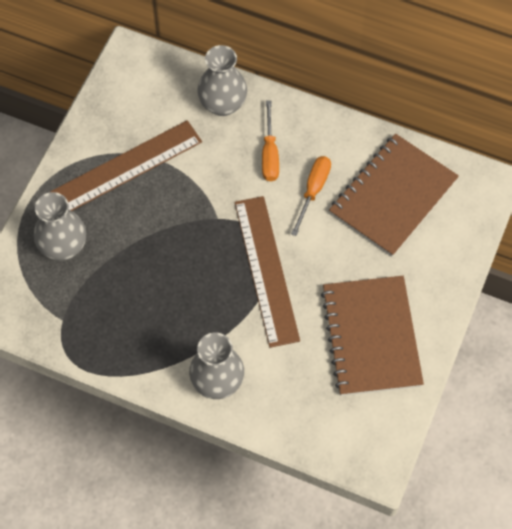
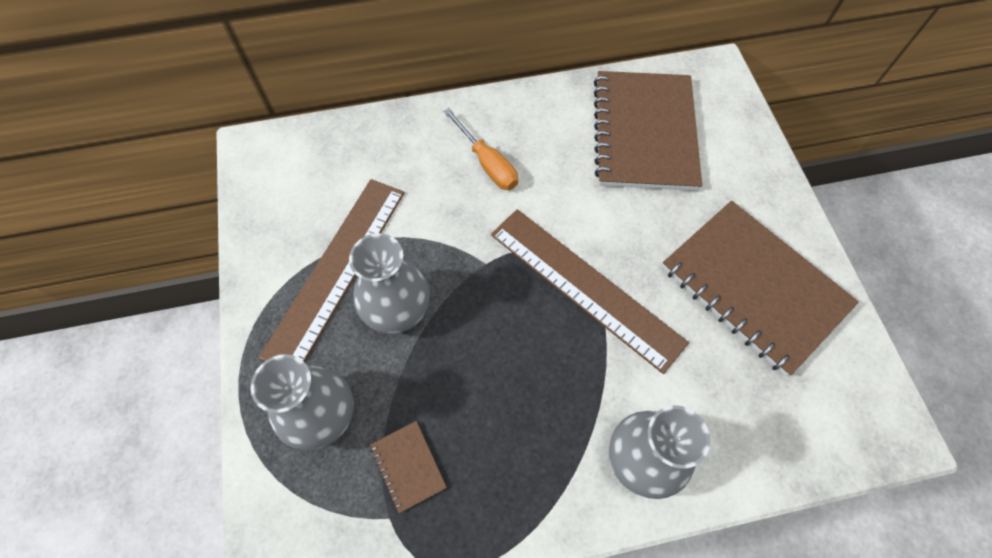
camera: 35 degrees left, 0 degrees up
(90, 301) = (408, 466): none -> brown notebook
(222, 104) = (397, 142): grey vase -> grey vase (398, 311)
(313, 191) = (562, 173): orange screwdriver -> none

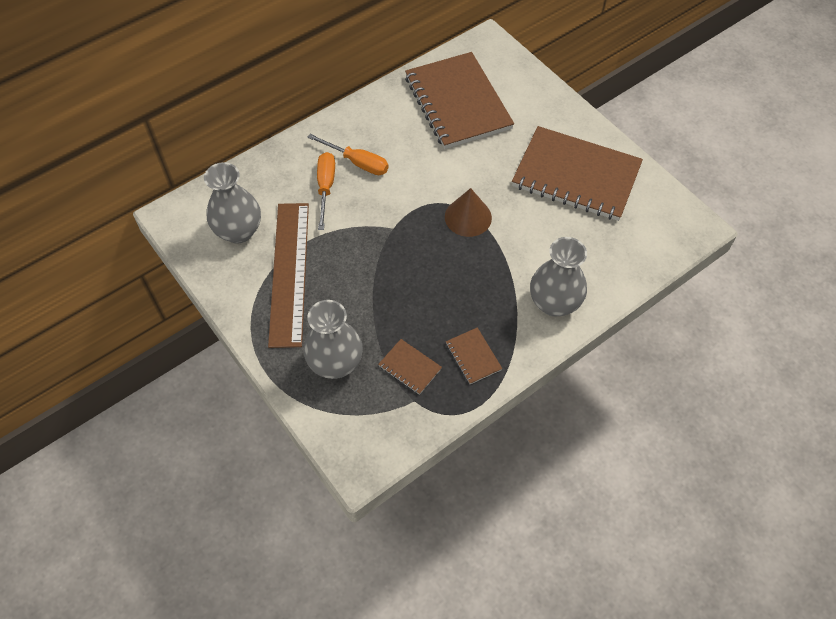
camera: 25 degrees left, 5 degrees down
(398, 311) = (349, 281): grey vase -> grey vase (239, 231)
(435, 180) = (325, 188): none -> orange screwdriver
(496, 490) = (473, 357): none -> brown notebook
(585, 287) = (468, 217): brown ruler -> brown cone

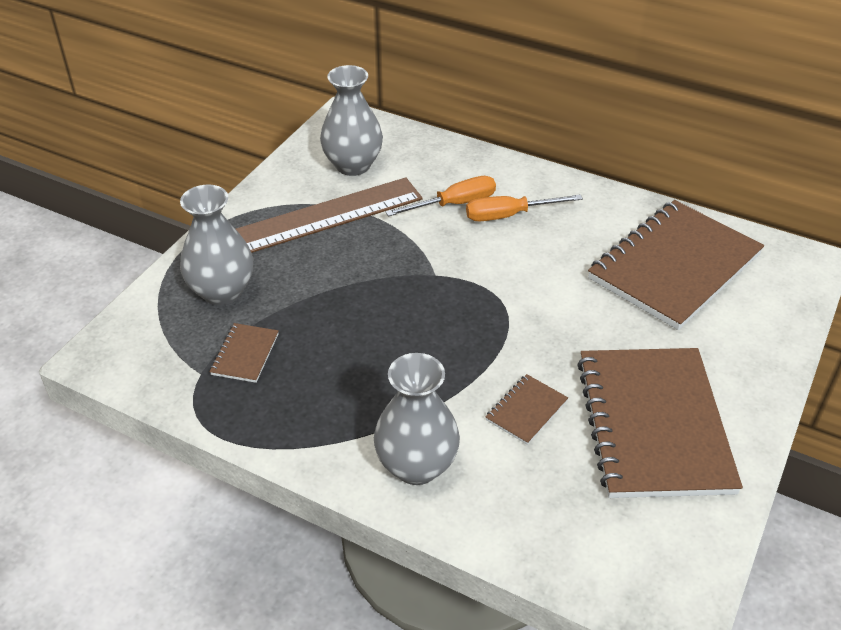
camera: 65 degrees right, 15 degrees down
(357, 162) = (509, 215): orange screwdriver -> orange screwdriver turned 75 degrees clockwise
(468, 217) = (499, 335): brown cone -> none
(473, 357) = (288, 407): brown notebook -> brown notebook (526, 410)

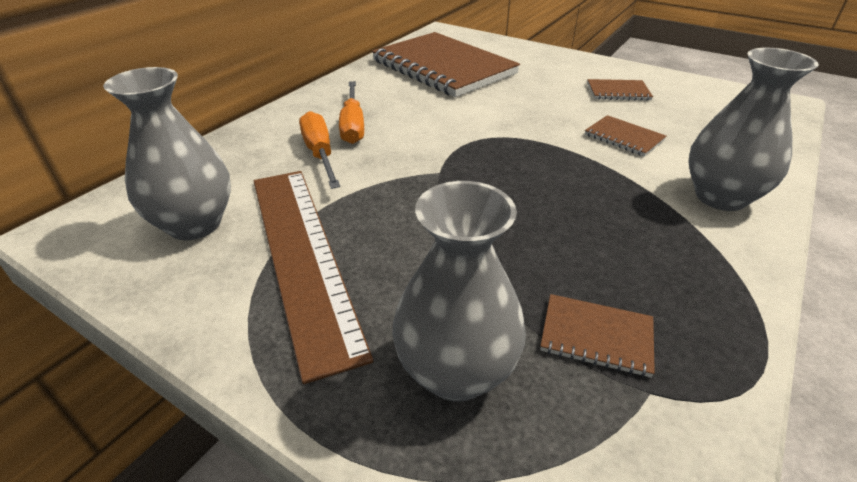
camera: 85 degrees left, 5 degrees down
(653, 424) = (618, 92): brown notebook -> brown notebook, size x0.41

